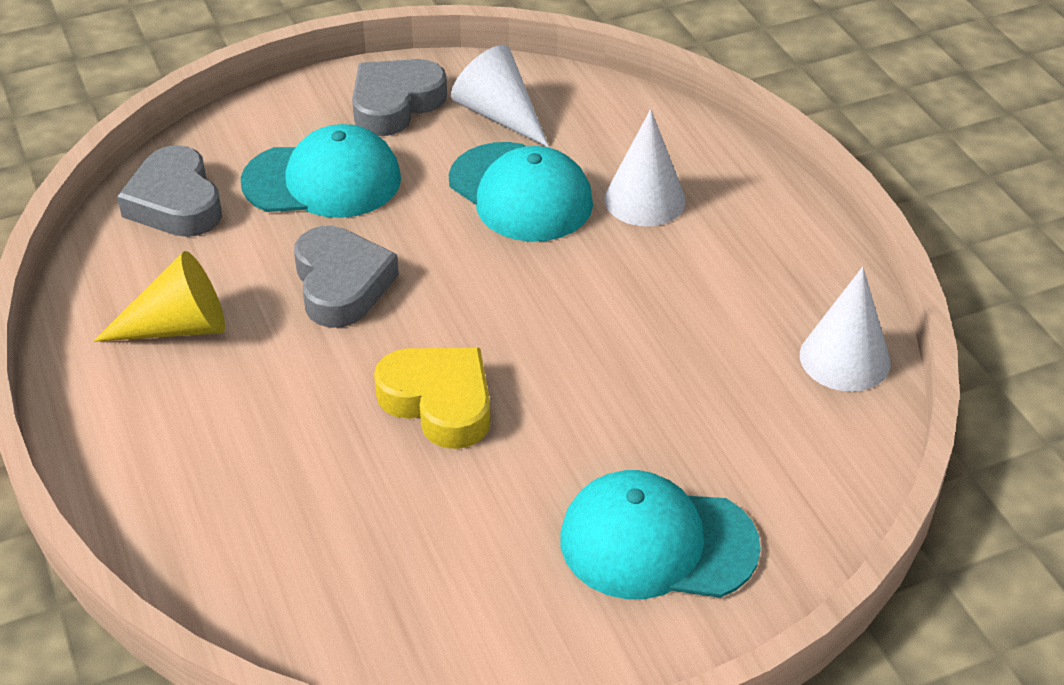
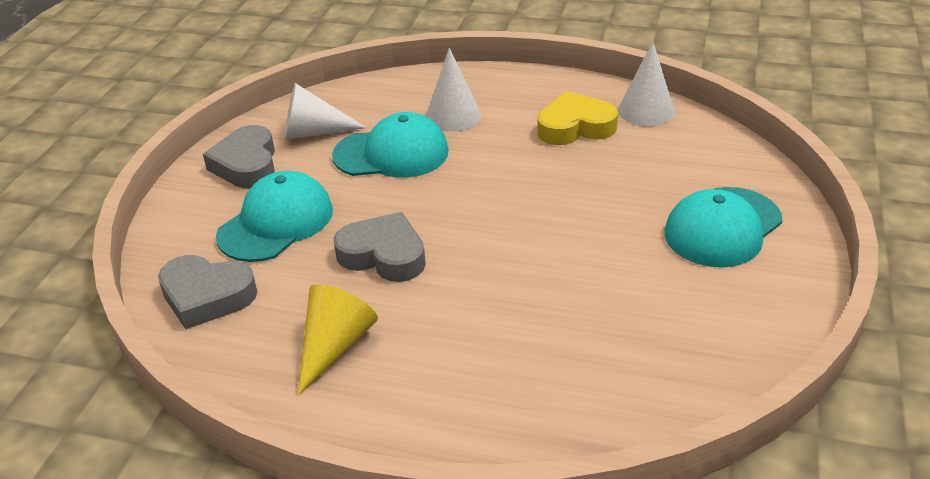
camera: 50 degrees left, 5 degrees down
(439, 402) = (533, 259): yellow heart -> yellow heart (575, 127)

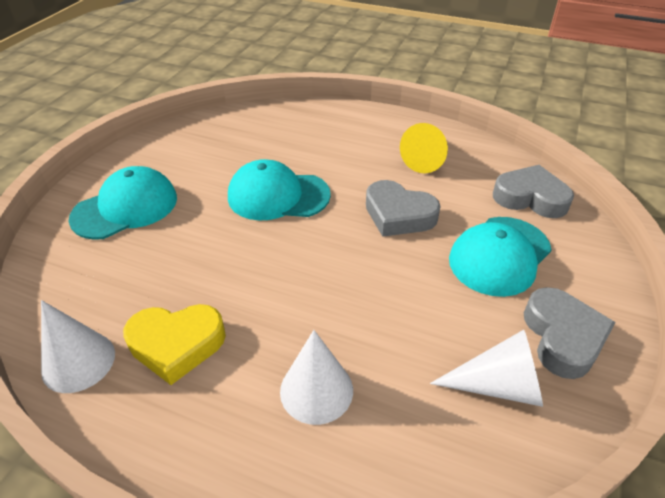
camera: 175 degrees left, 5 degrees up
(391, 153) = (395, 331): turquoise cap -> turquoise cap (278, 196)

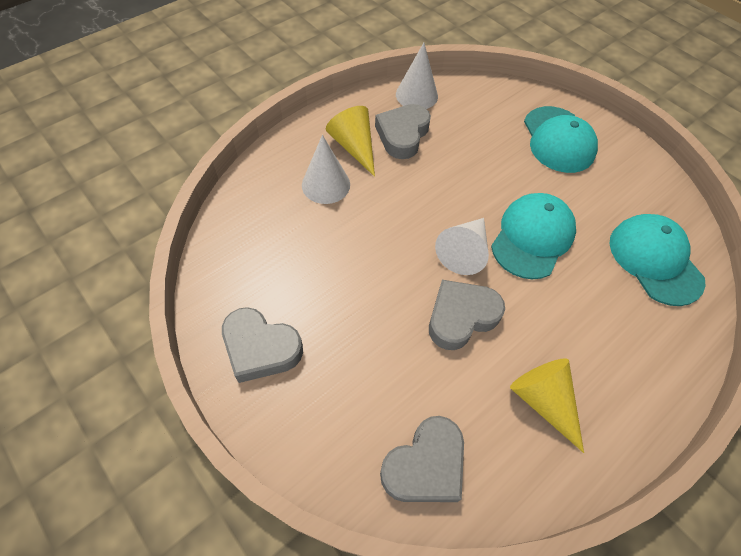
camera: 115 degrees right, 15 degrees up
(176, 344) = (402, 135): yellow heart -> grey heart
(227, 390) = (354, 147): none -> yellow cone
(498, 385) = (259, 277): white cone -> white cone (464, 251)
(499, 255) = (364, 366): turquoise cap -> turquoise cap (654, 260)

